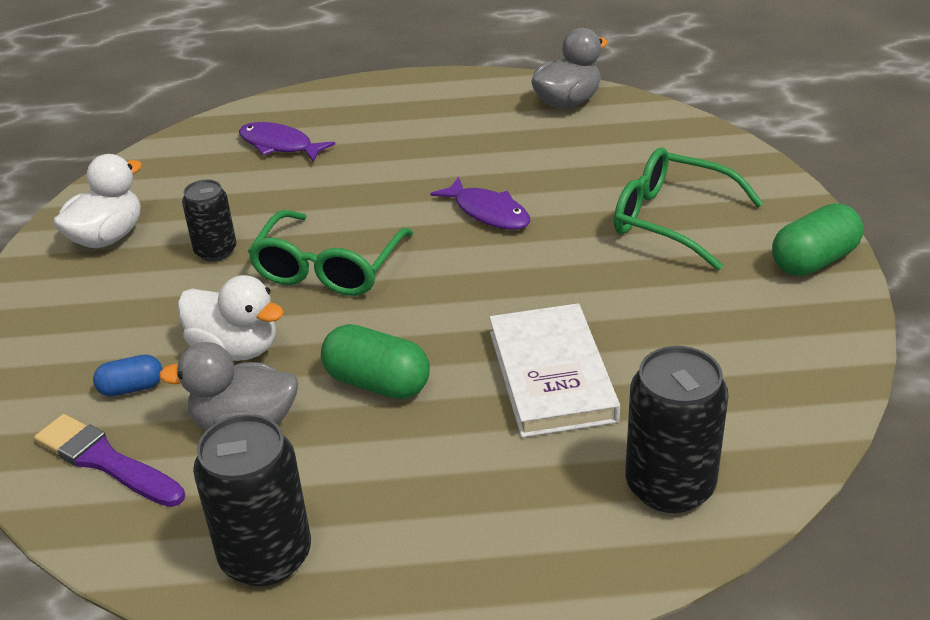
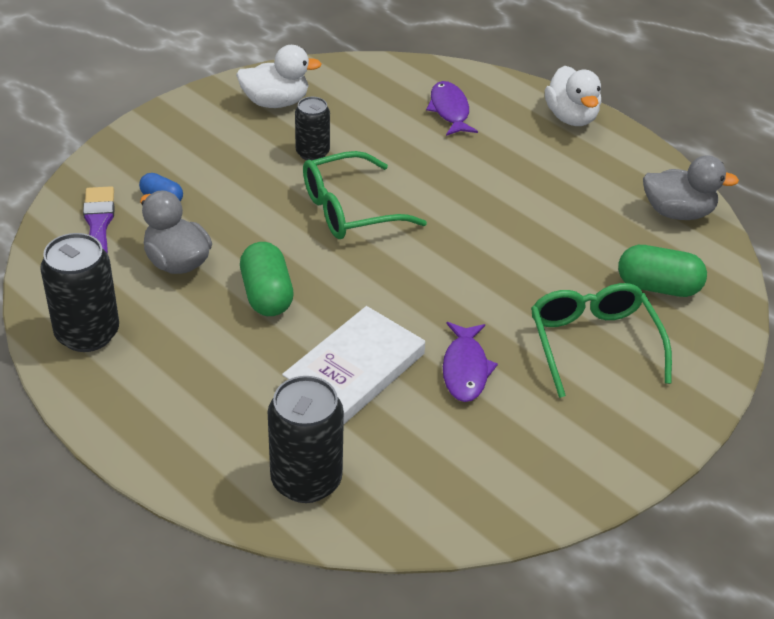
camera: 45 degrees right, 5 degrees up
(236, 349) = (235, 218): white duck -> white duck (571, 117)
(488, 212) = (491, 247): purple fish -> purple fish (465, 369)
(813, 261) = (633, 446): green capsule -> green capsule (658, 287)

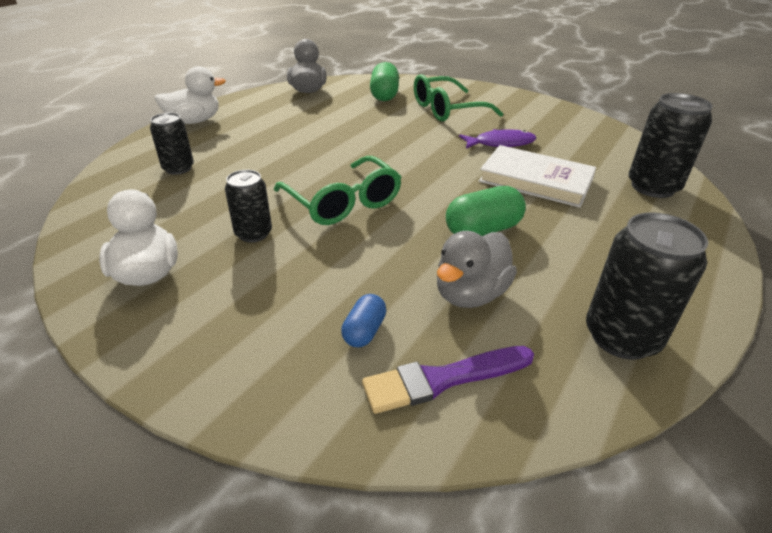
camera: 100 degrees left, 5 degrees down
(449, 110) = (178, 168): purple fish -> black can

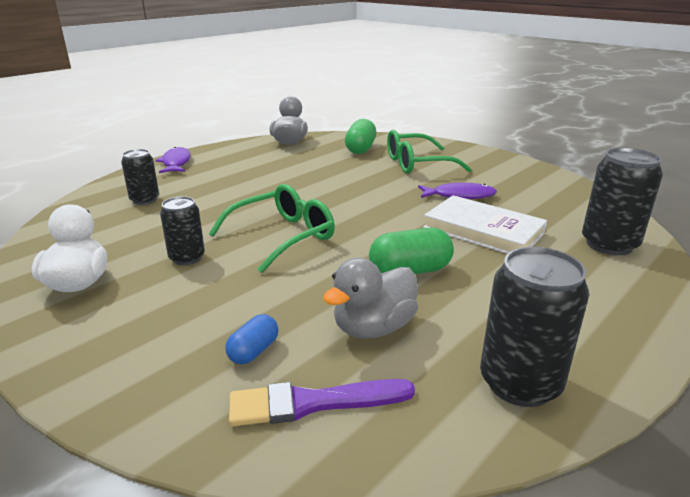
camera: 10 degrees right, 10 degrees down
(194, 121) = (176, 163): white duck -> purple fish
(342, 202) = (281, 237): green glasses -> green glasses turned 105 degrees counterclockwise

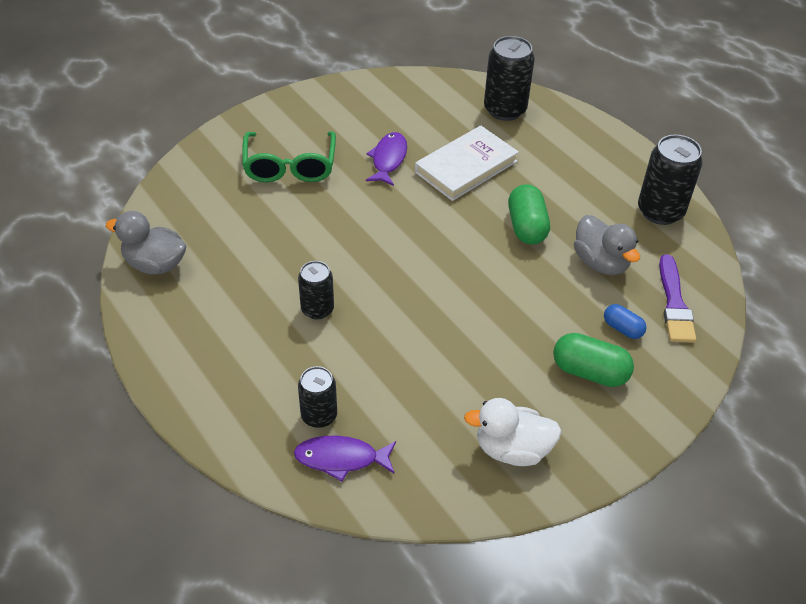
camera: 80 degrees left, 20 degrees up
(176, 163) = (190, 390): purple fish -> purple fish (341, 458)
(187, 258) = (477, 370): black can -> black can (317, 309)
(281, 237) = (448, 298): green glasses -> none
(360, 149) = (216, 201): green capsule -> green capsule (589, 372)

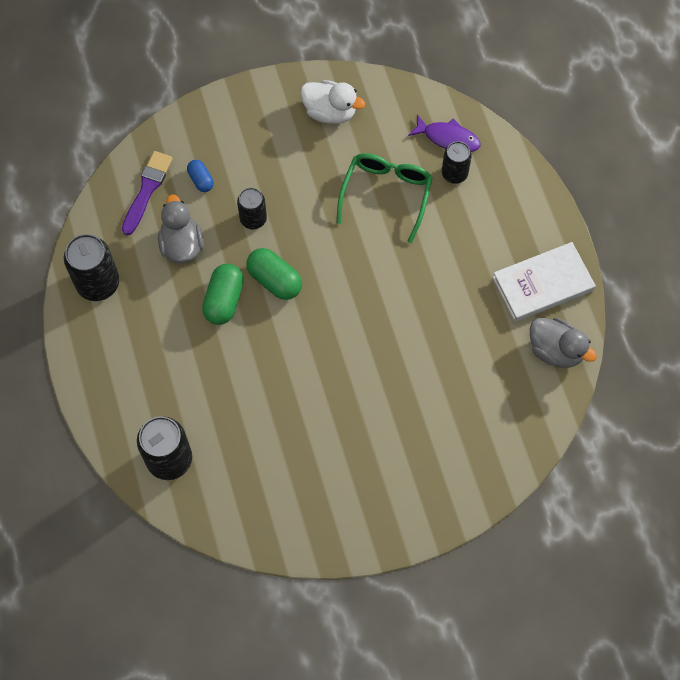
camera: 160 degrees left, 20 degrees up
(290, 165) = (411, 440): green glasses -> green glasses (386, 195)
(317, 309) = (431, 265): black can -> black can (253, 219)
(388, 159) = (314, 421): purple fish -> none
(466, 167) = (244, 389): white book -> white book (542, 284)
(589, 372) = (246, 152): green capsule -> green capsule (274, 280)

